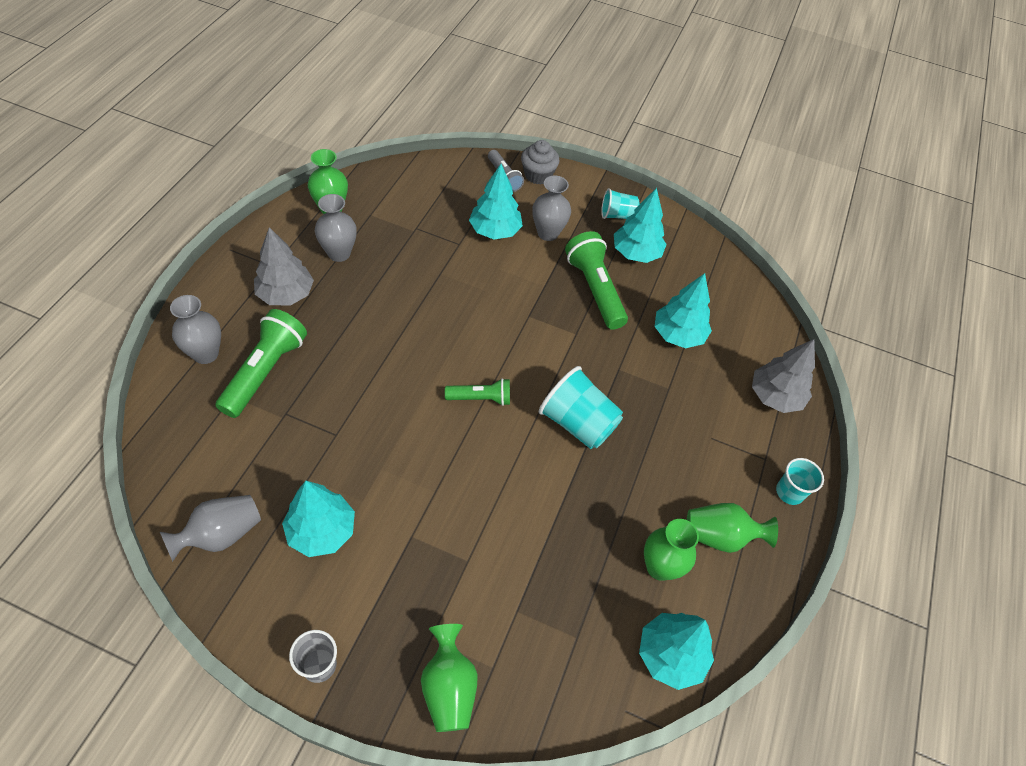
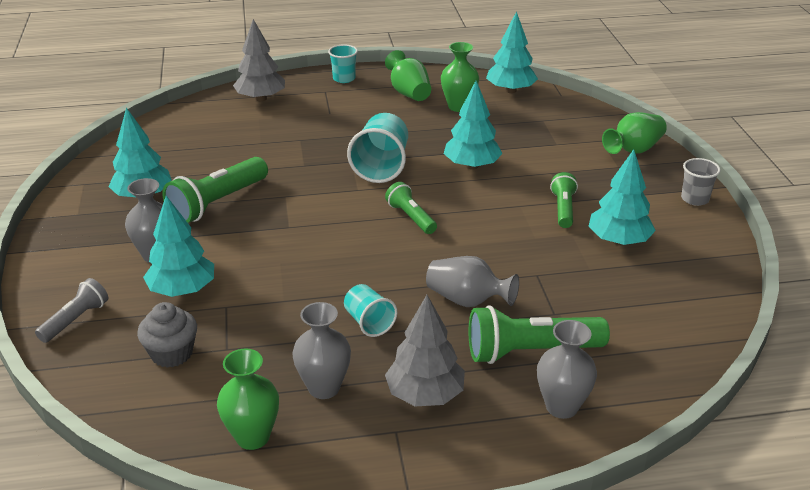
camera: 115 degrees left, 20 degrees down
(221, 535) = (690, 286): grey vase -> grey vase (467, 300)
(401, 523) = (563, 209): none -> green flashlight
(538, 175) = (53, 296): grey cupcake -> grey cupcake (172, 353)
(617, 215) = (89, 222): turquoise cup -> turquoise cup (369, 322)
(678, 335) = (235, 149): turquoise tree -> turquoise tree (471, 166)

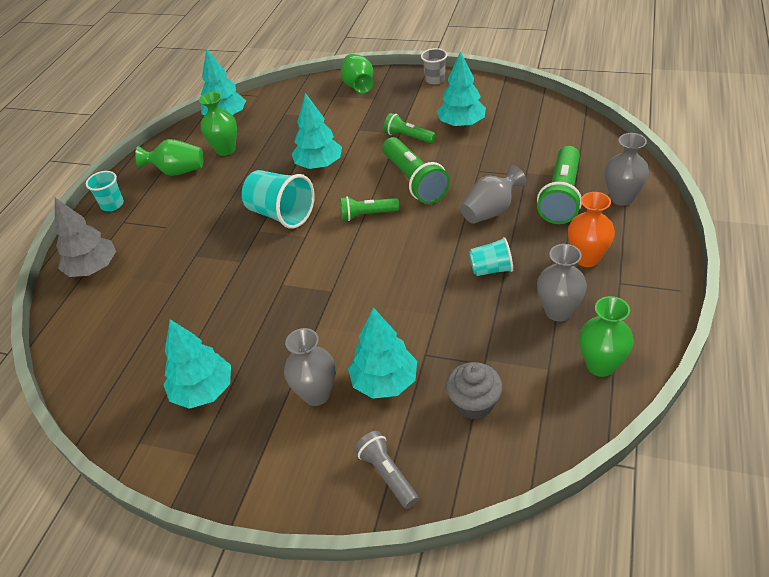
camera: 60 degrees left, 10 degrees up
(217, 203) = (259, 334): green flashlight -> green flashlight (414, 181)
(425, 395) = (586, 258): grey tree -> orange vase

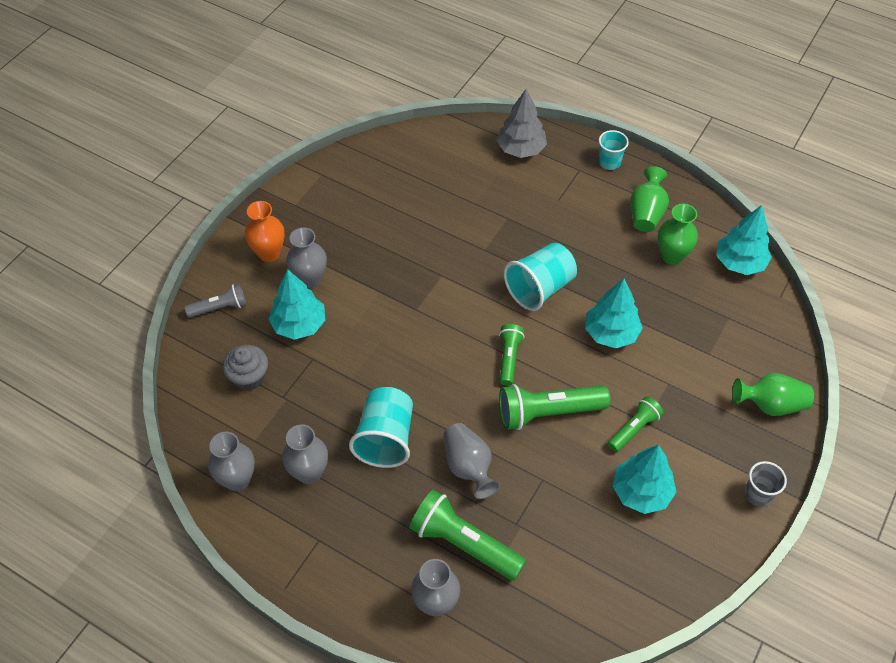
camera: 100 degrees right, 10 degrees up
(203, 391) = (348, 212): turquoise tree -> none
(491, 269) = (386, 438): turquoise cup -> turquoise cup, size x1.70
(586, 258) = (362, 526): orange vase -> orange vase (269, 253)
(600, 365) = (237, 480): green vase -> grey vase

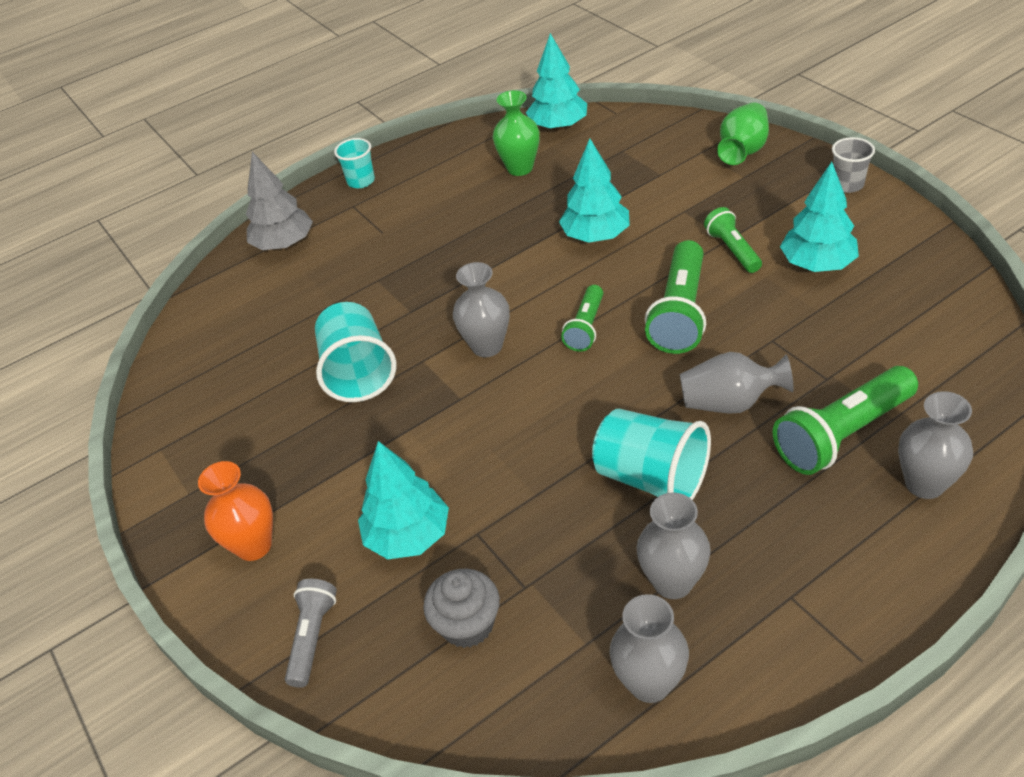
camera: 60 degrees left, 10 degrees down
(310, 279) = (336, 504): grey vase -> grey vase (487, 346)
(509, 358) = (585, 327): green flashlight -> green flashlight turned 105 degrees counterclockwise
(540, 288) = (499, 277): turquoise cup -> turquoise cup (358, 372)
(646, 213) = (451, 172): green vase -> none

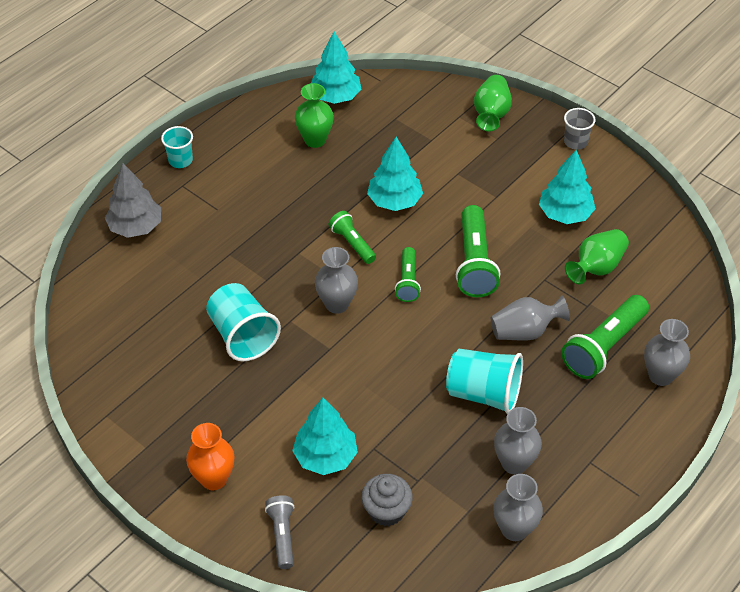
camera: 20 degrees left, 5 degrees up
(732, 250) = (502, 206): green flashlight -> green flashlight (352, 243)
(849, 331) = (596, 267): none -> green vase

